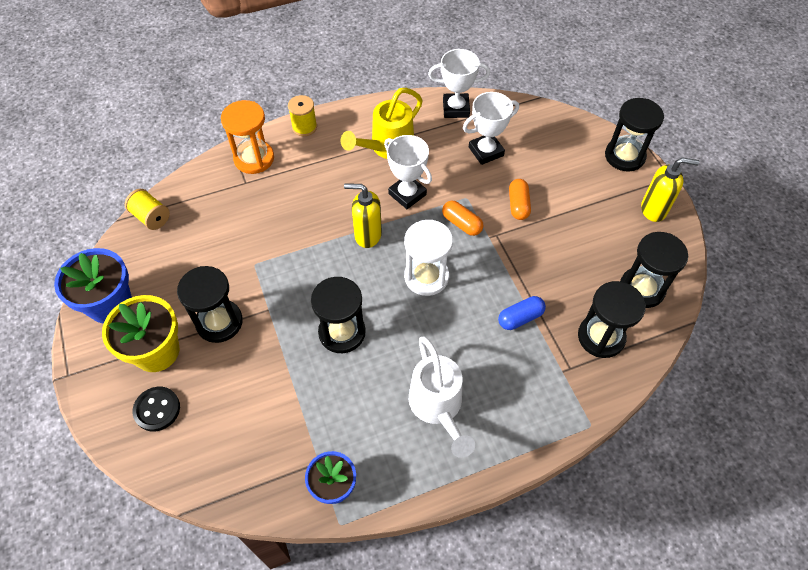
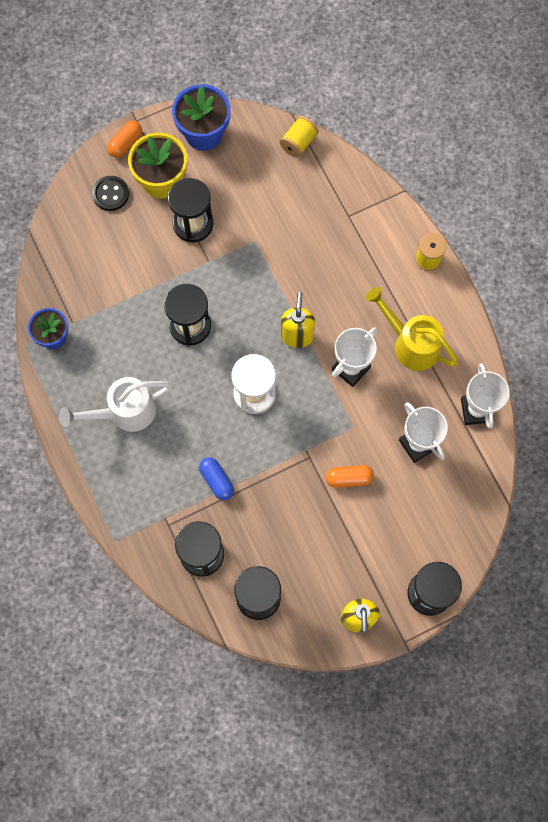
camera: 85 degrees right, 15 degrees up
(254, 158) = (380, 218): orange hourglass -> none
(461, 224) = (319, 423): orange capsule -> orange capsule (125, 143)

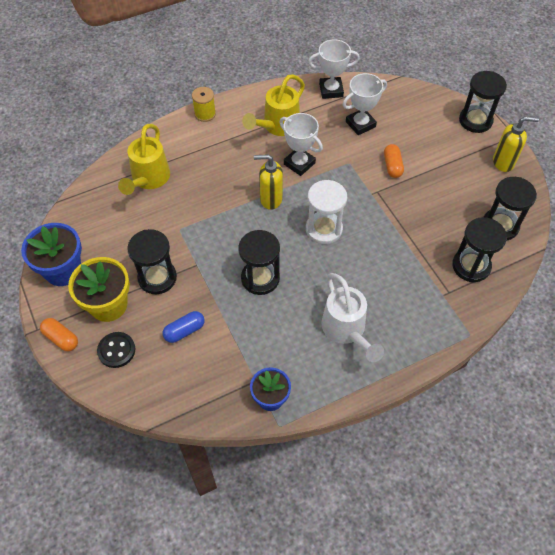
camera: 90 degrees left, 15 degrees down
(217, 480) = (404, 256): blue capsule -> blue capsule (184, 331)
(298, 143) = (86, 197): yellow spool -> none
(325, 204) = (149, 179): none -> yellow watering can

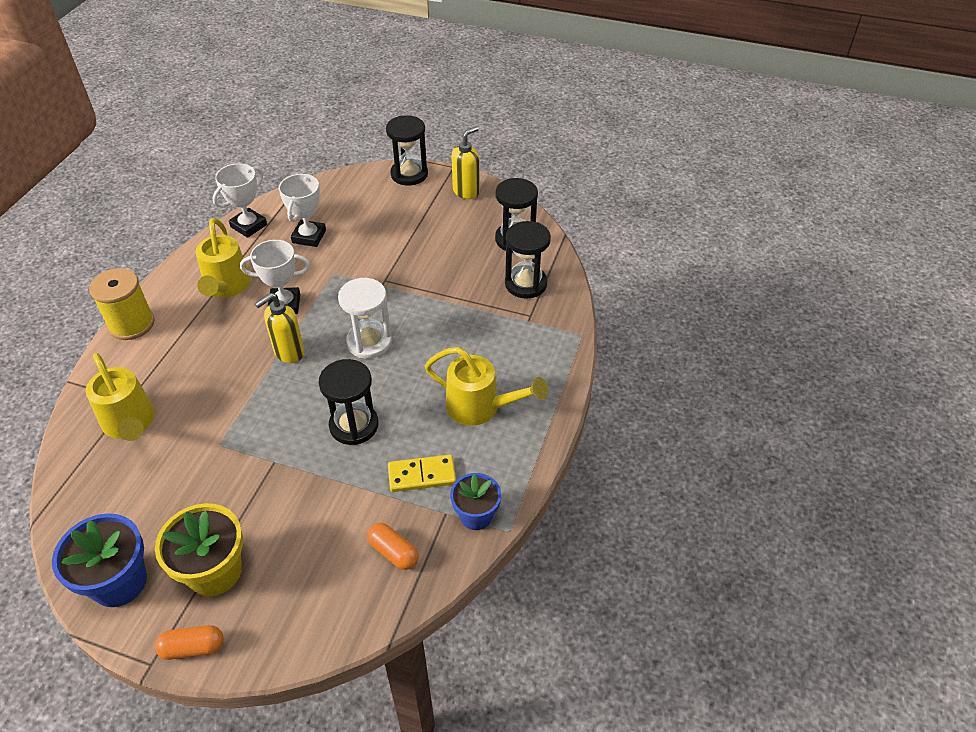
camera: 45 degrees left, 10 degrees down
(116, 350) = (272, 605): black button -> none
(157, 278) = (244, 504): black hourglass -> none
(184, 331) = (327, 528): blue capsule -> none
(205, 114) = (131, 324): yellow spool -> yellow spool, size x1.56
(266, 344) = (422, 475): none -> yellow domino
(346, 330) = (480, 407): white watering can -> yellow watering can
(392, 166) = (376, 252): orange capsule -> orange capsule (393, 552)

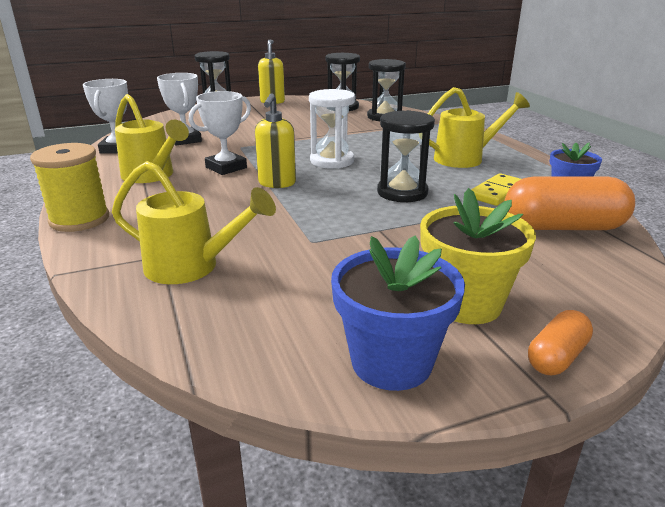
camera: 40 degrees left, 20 degrees down
(393, 552) = (563, 227): orange capsule -> orange capsule, size x1.94

